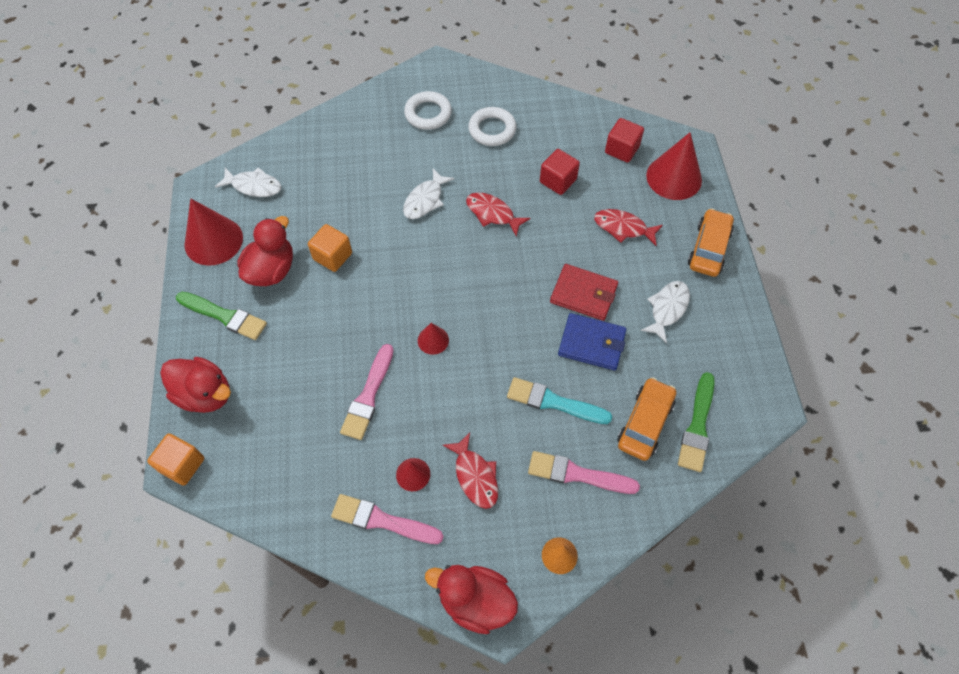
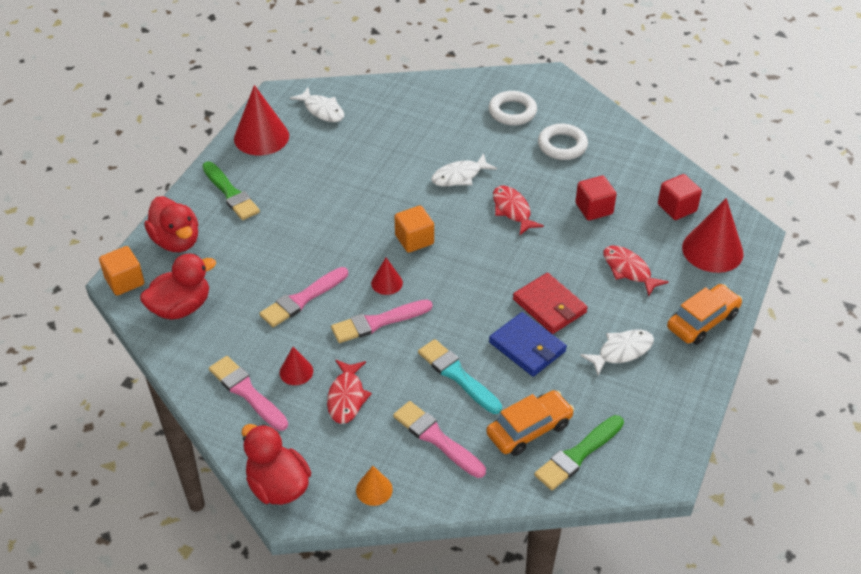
camera: 30 degrees right, 15 degrees down
(271, 270) = (291, 176): red duck -> red duck (181, 307)
(332, 256) = (349, 186): orange cube -> orange cube (414, 240)
(451, 385) = (377, 322): none -> pink brush

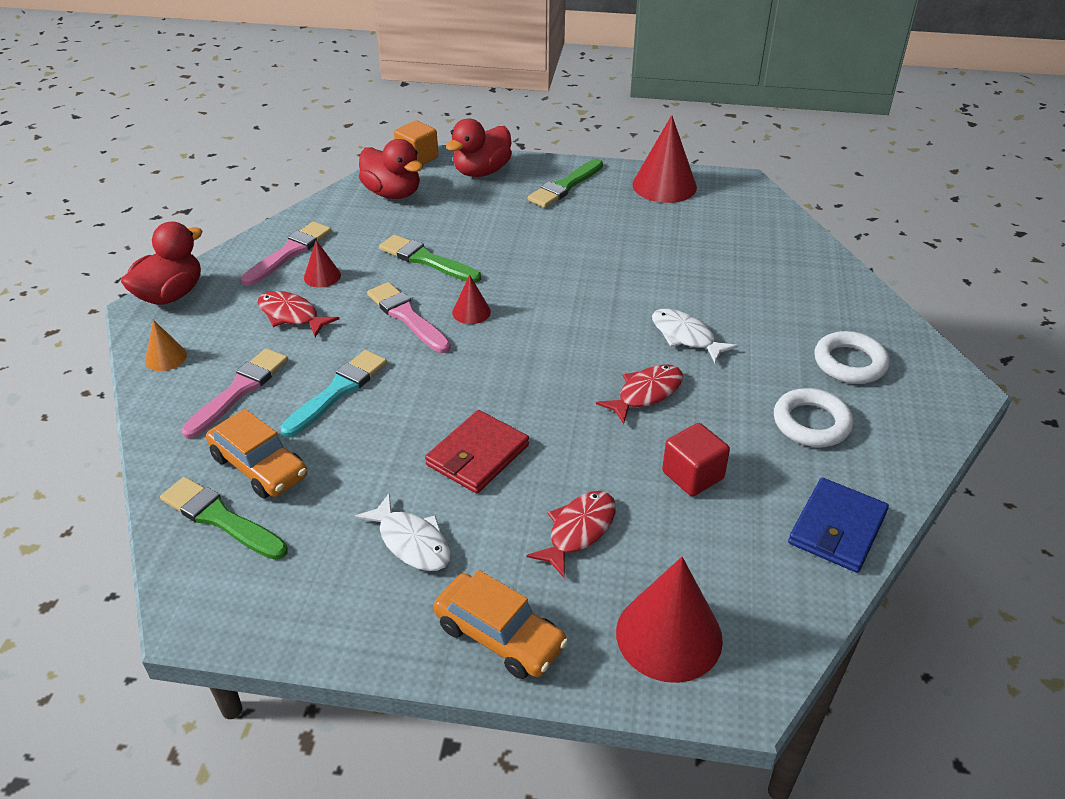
camera: 75 degrees right, 5 degrees down
(302, 299) = (426, 260): pink brush -> green brush
(322, 110) = (737, 214): white fish -> none
(346, 397) = (291, 315): red fish -> red fish turned 45 degrees clockwise
(414, 240) = (551, 320): orange cube -> none
(527, 347) = (398, 444): blue wallet -> blue wallet (837, 528)
(677, 208) = (748, 576): red cube -> none

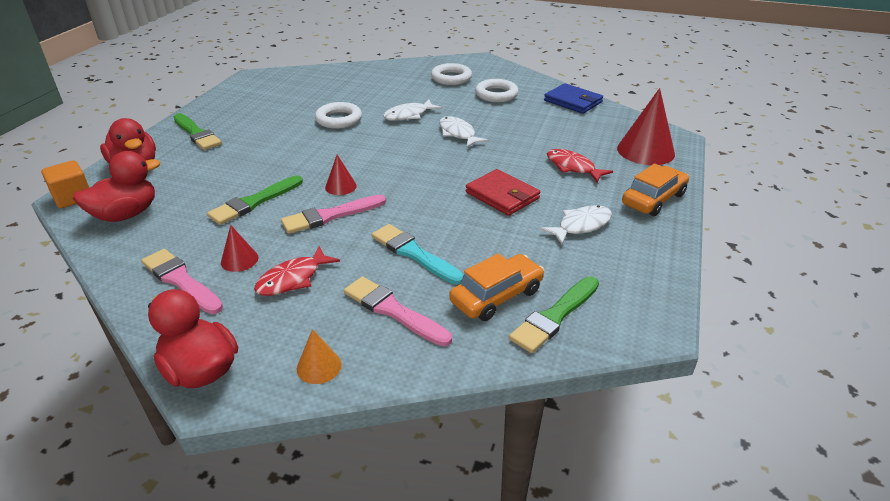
camera: 80 degrees left, 5 degrees down
(644, 277) = (339, 119): none -> white ring
(646, 393) = (458, 134): red fish -> white fish
(664, 185) = (232, 99): red cone -> none
(692, 475) = (531, 130): red cube -> none

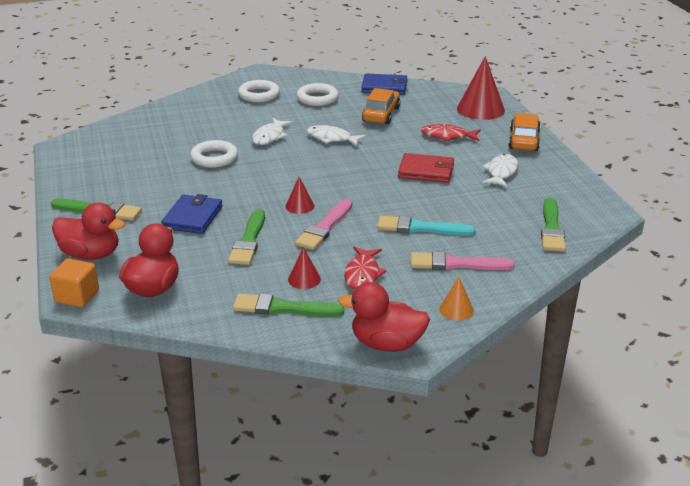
camera: 35 degrees left, 5 degrees down
(180, 280) = (282, 308): pink brush -> green brush
(247, 164) = (193, 217): none -> blue wallet
(496, 296) = (505, 231): orange car -> orange car (381, 114)

